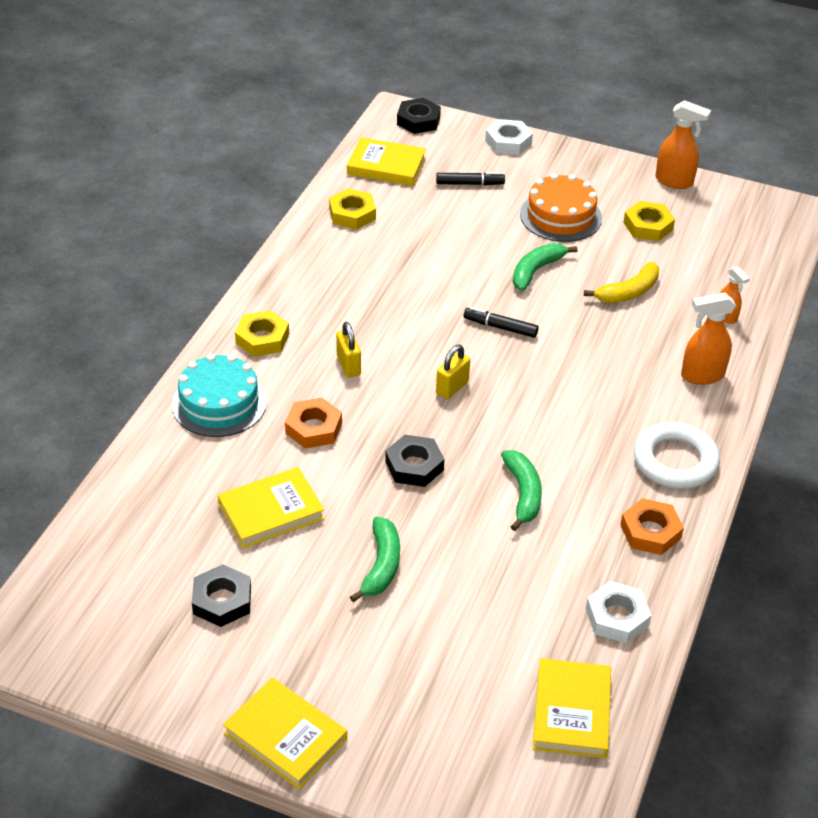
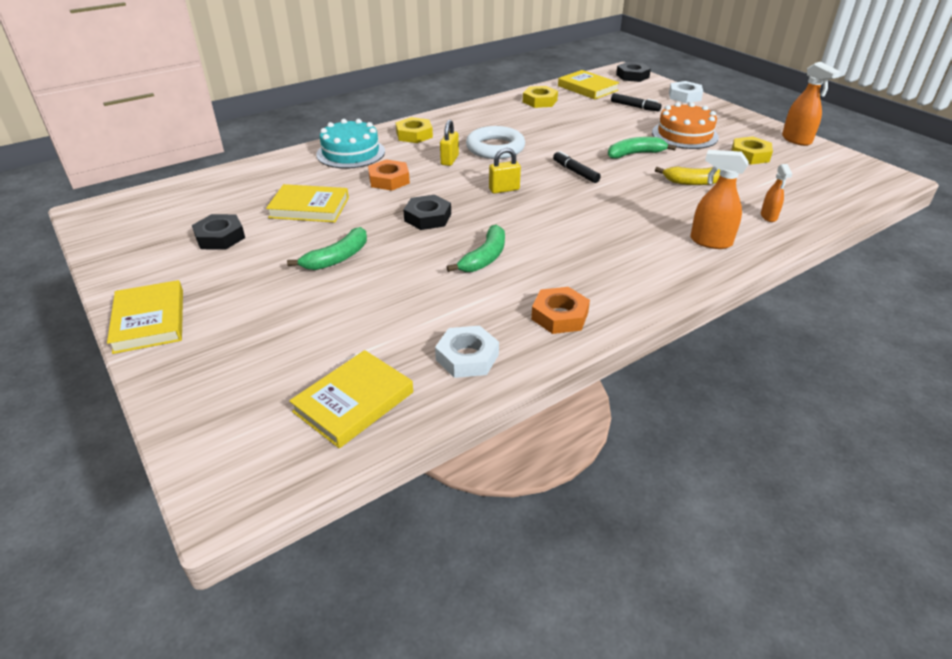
camera: 35 degrees right, 5 degrees down
(675, 461) = (630, 282): white ring -> white ring (495, 148)

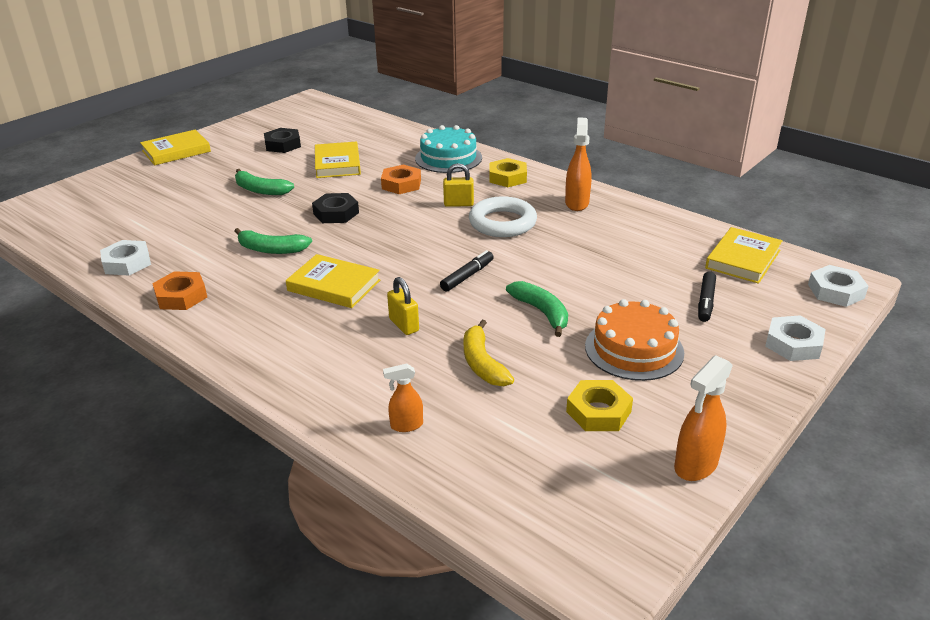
camera: 75 degrees right, 5 degrees down
(353, 402) = (83, 231): yellow book -> yellow book (334, 285)
(504, 189) = (406, 241): yellow padlock -> yellow padlock (404, 325)
(540, 101) = (662, 231): yellow nut -> none
(632, 76) = (835, 291): black nut -> white nut
(710, 242) = (329, 377): orange spray bottle -> orange spray bottle (577, 203)

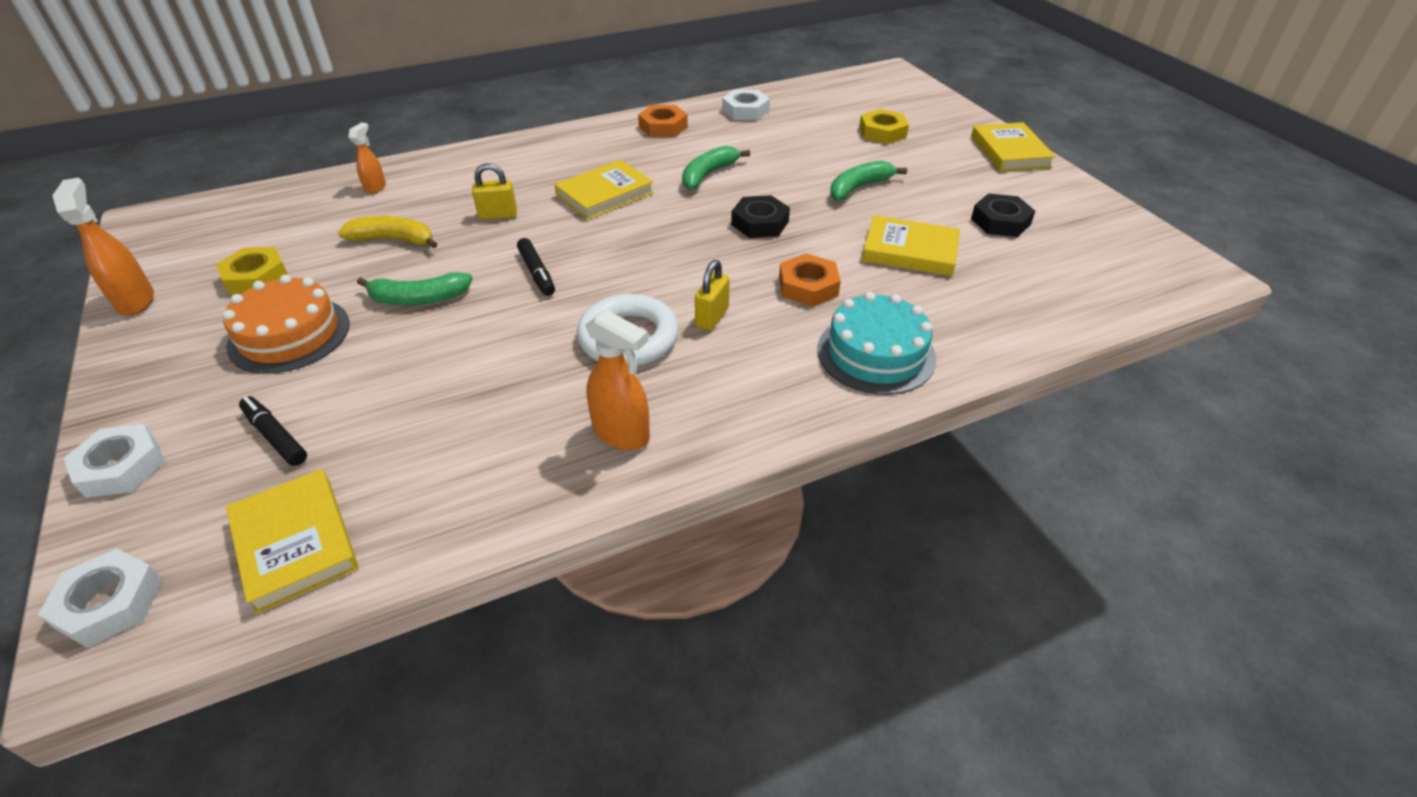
camera: 115 degrees right, 10 degrees up
(507, 177) = (763, 392): yellow nut -> yellow nut (882, 132)

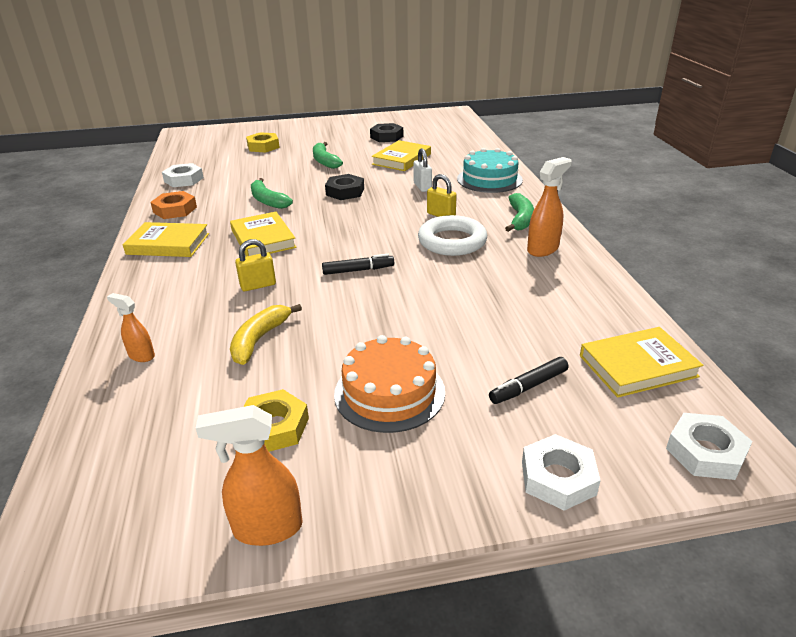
camera: 75 degrees left, 10 degrees down
(418, 298) = (366, 323): green banana -> green banana (520, 219)
(498, 215) = (258, 285): yellow padlock -> yellow padlock turned 60 degrees clockwise
(808, 286) = (422, 187): orange nut -> white padlock
(1010, 152) = (317, 123): yellow book -> yellow book (168, 244)

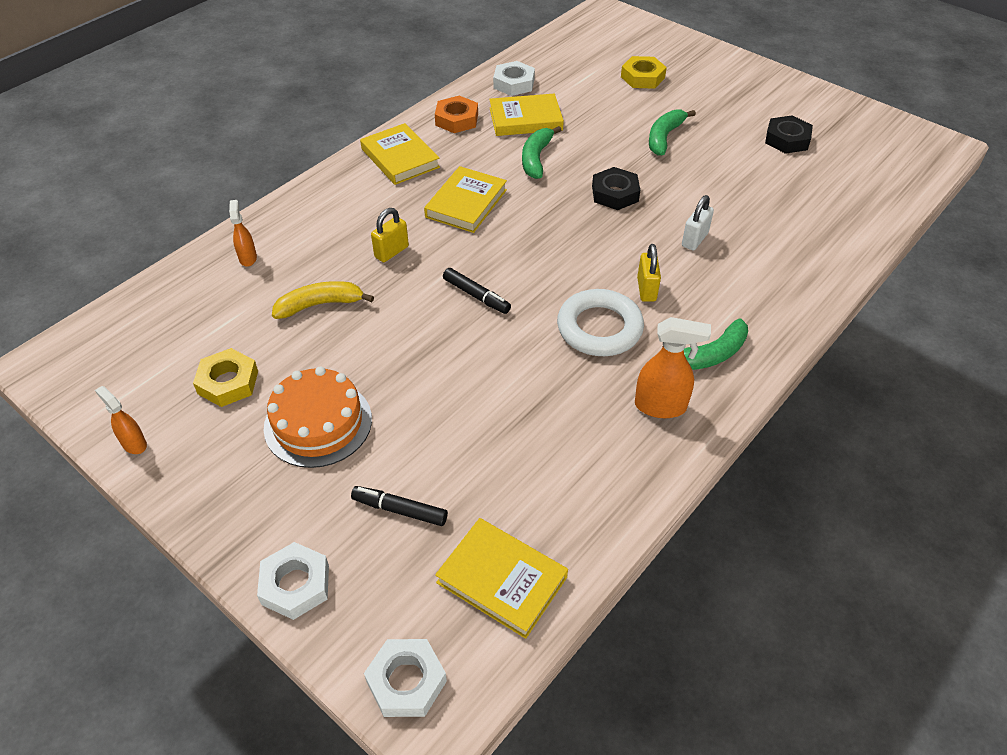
camera: 50 degrees right, 15 degrees up
(258, 285) = (391, 252): yellow padlock -> yellow padlock turned 75 degrees counterclockwise
(267, 528) = (134, 444): orange spray bottle -> orange spray bottle, size x0.61
(401, 159) = (743, 185): yellow book -> yellow book (525, 119)
(489, 179) = (782, 280): turquoise cake -> none

